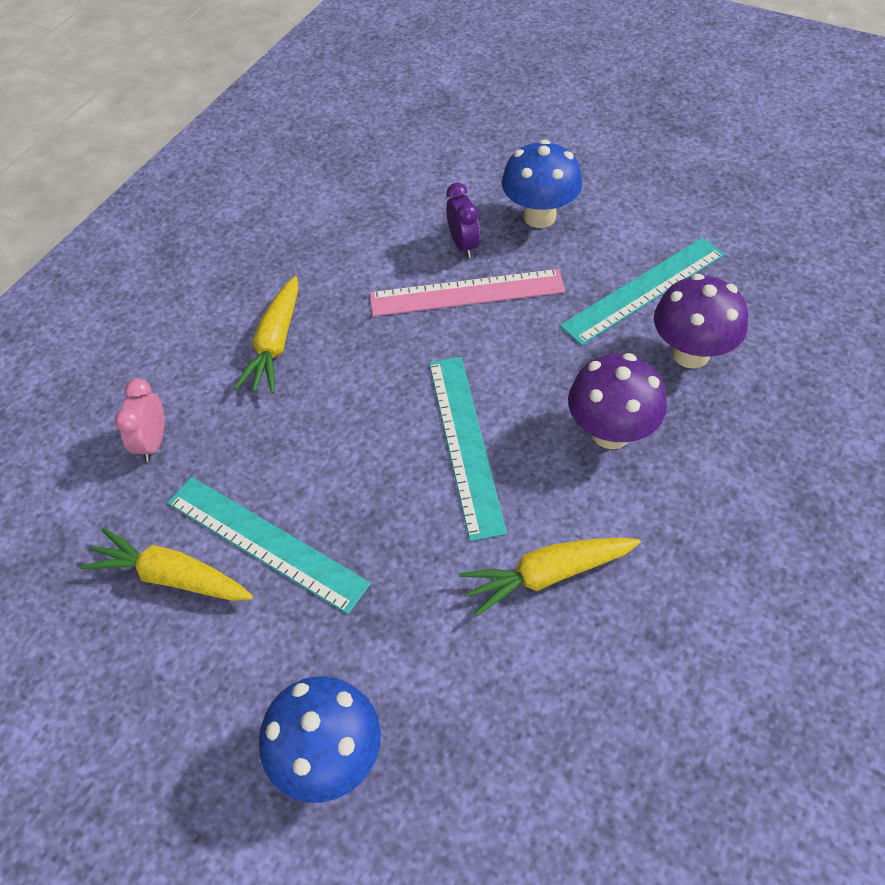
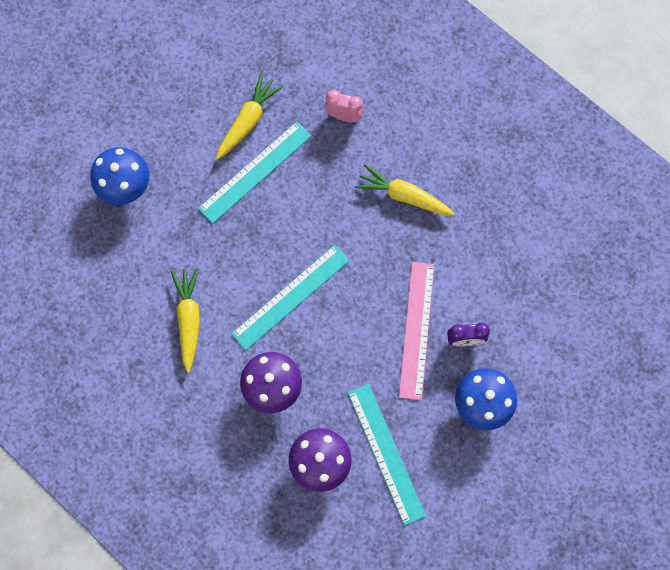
camera: 100 degrees right, 20 degrees up
(464, 443) = (290, 296): turquoise ruler -> turquoise ruler turned 45 degrees counterclockwise

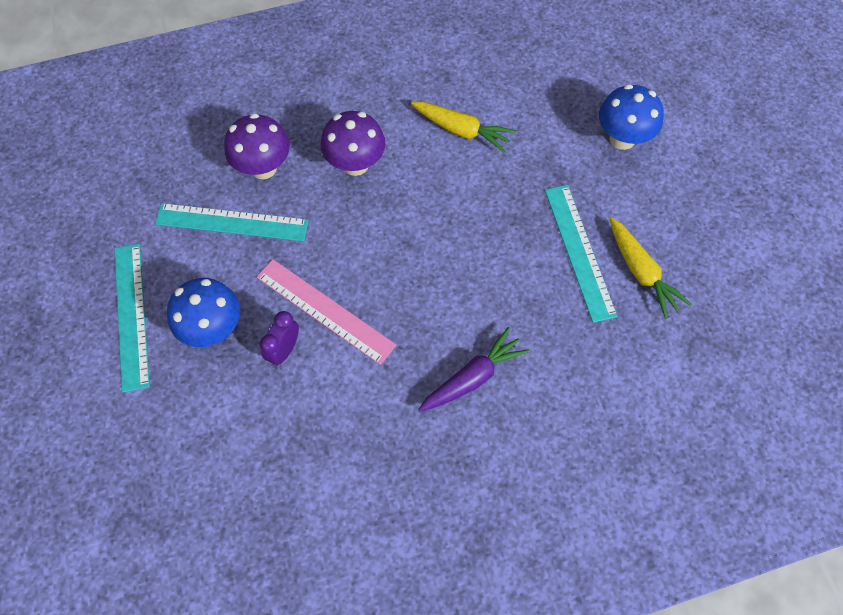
camera: 120 degrees right, 10 degrees down
(290, 296) = (430, 219): turquoise ruler -> turquoise ruler (132, 315)
(344, 116) = (599, 367): pink clock -> none
(403, 196) = (473, 377): yellow carrot -> purple carrot

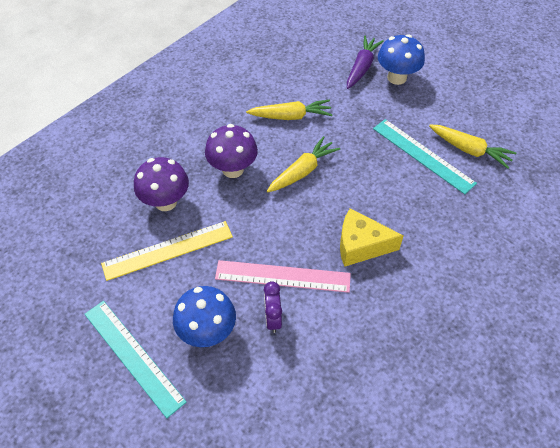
camera: 30 degrees left, 10 degrees down
(232, 222) = (168, 250): turquoise ruler -> yellow ruler
(428, 203) = (303, 171): none -> yellow carrot
(430, 320) = (361, 246): none -> yellow cheese
(473, 377) = (417, 267): purple carrot -> purple carrot (362, 67)

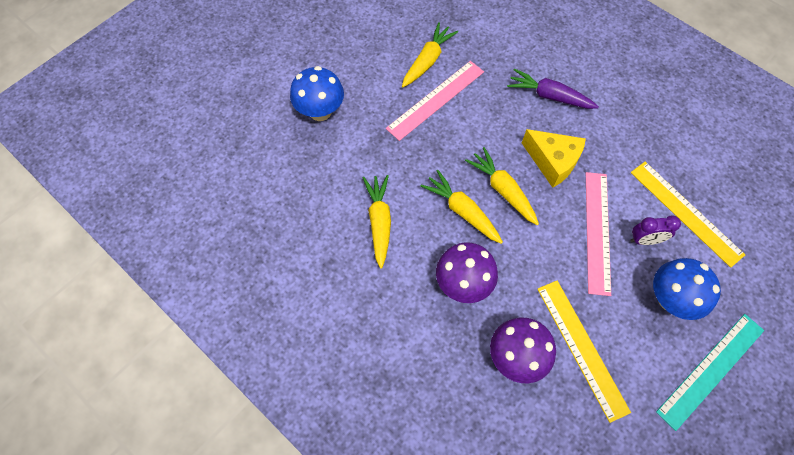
camera: 90 degrees left, 10 degrees up
(306, 365) = (686, 212): none -> yellow ruler
(326, 202) = (502, 190): none -> yellow carrot
(361, 246) = (553, 162): yellow cheese -> yellow cheese turned 60 degrees counterclockwise
(362, 67) = (300, 144): purple carrot -> purple carrot (549, 96)
(423, 155) = (435, 99): turquoise ruler -> pink ruler

